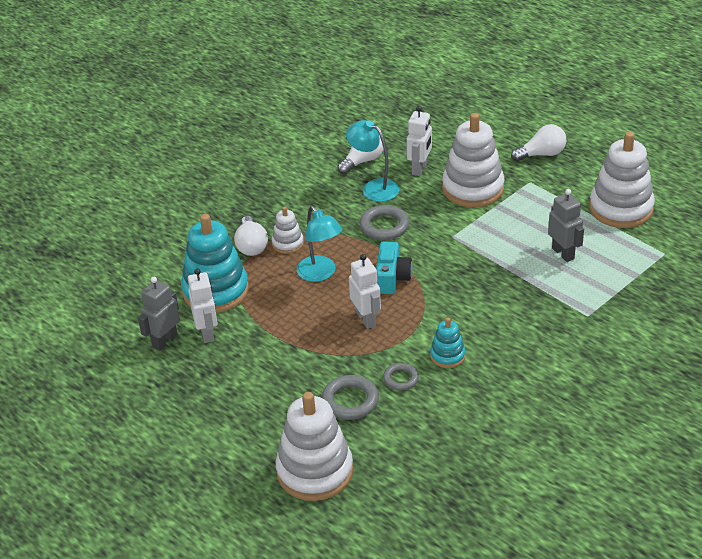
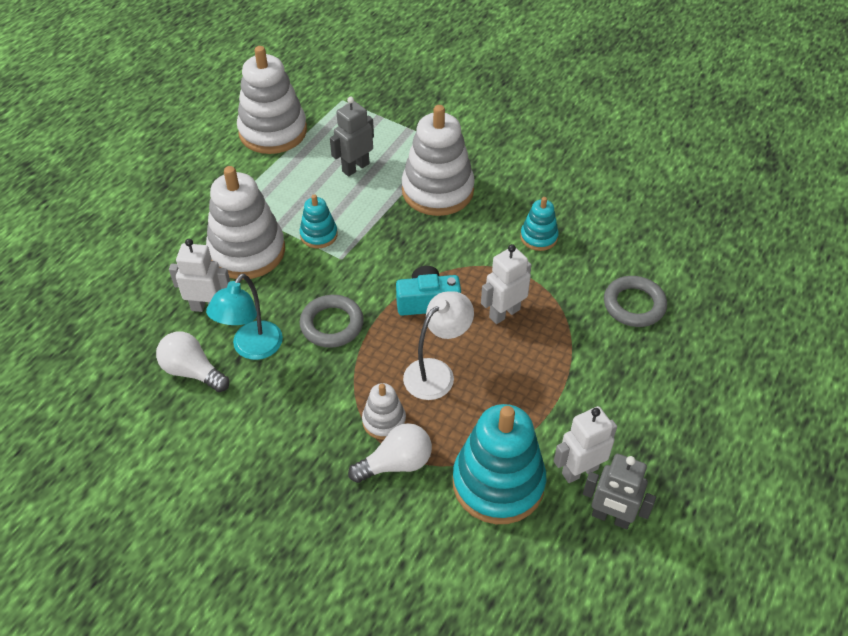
camera: 105 degrees left, 10 degrees up
(315, 471) = (742, 315): white stacking toy -> white stacking toy (437, 190)
(320, 274) = (436, 372): turquoise lamp -> white lamp
(401, 379) = (586, 269): grey ring -> none
(482, 226) = (319, 235): none -> turquoise stacking toy
(541, 154) = (174, 199): white light bulb -> none

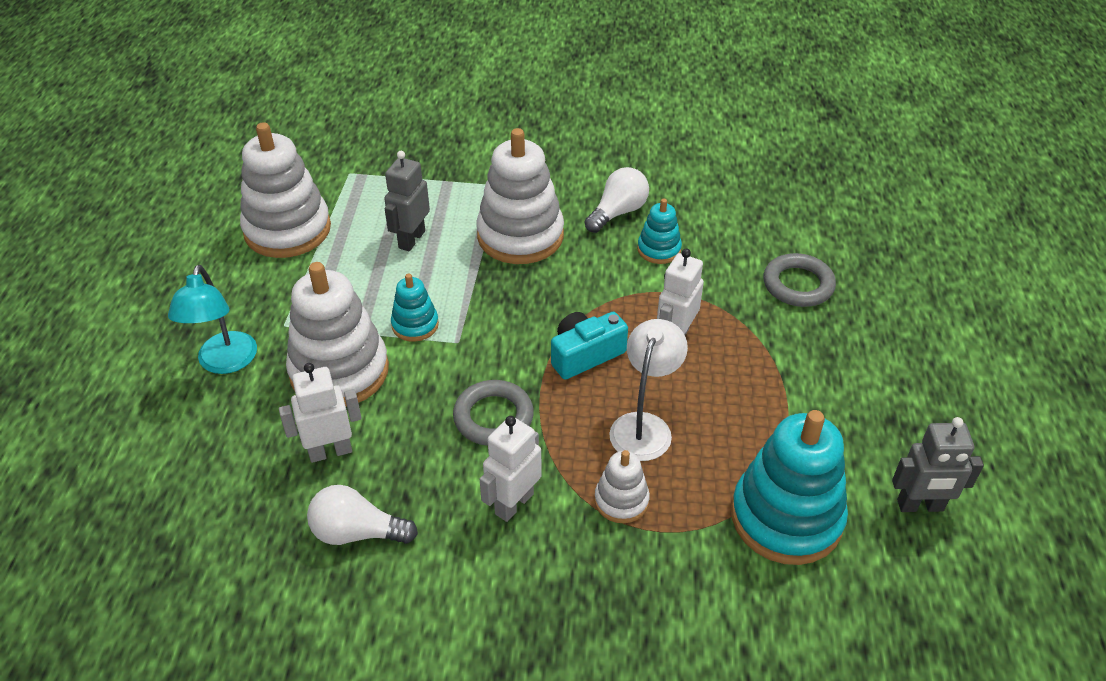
camera: 25 degrees left, 5 degrees down
(252, 348) = (415, 478): turquoise lamp -> turquoise lamp (225, 363)
(396, 463) = (665, 541): white light bulb -> white light bulb (618, 212)
(579, 470) = (858, 471): white robot -> white robot (513, 503)

